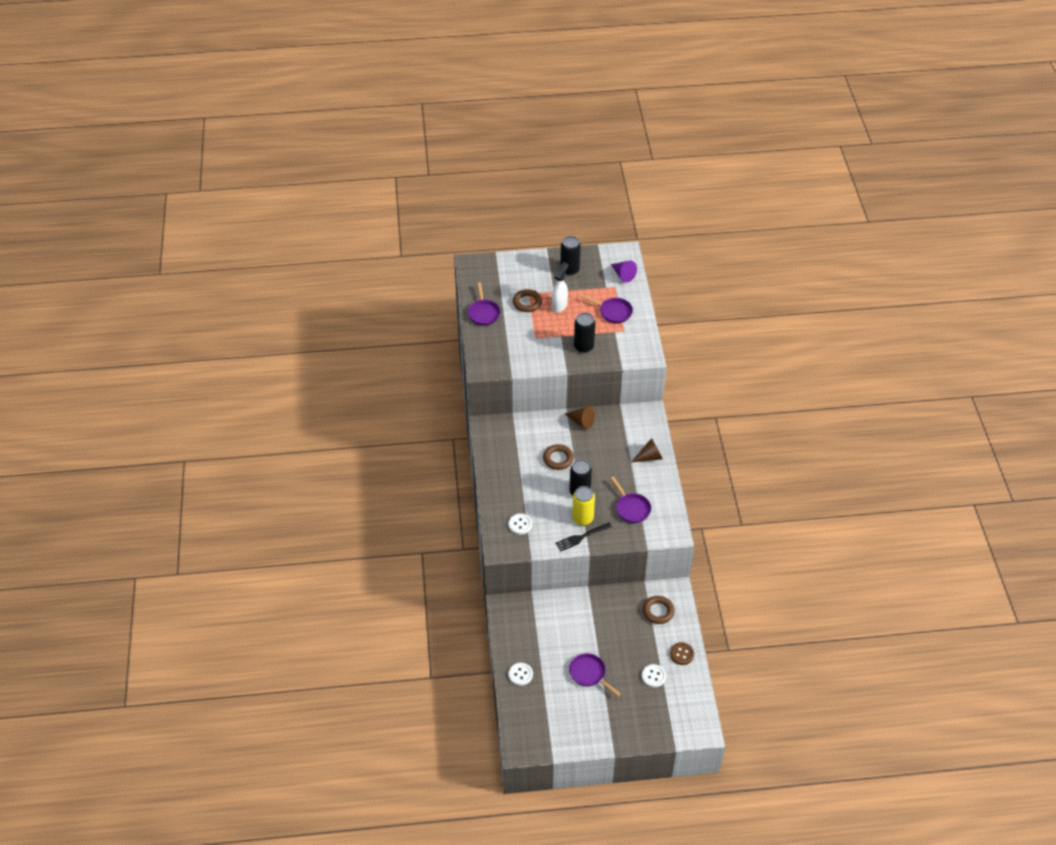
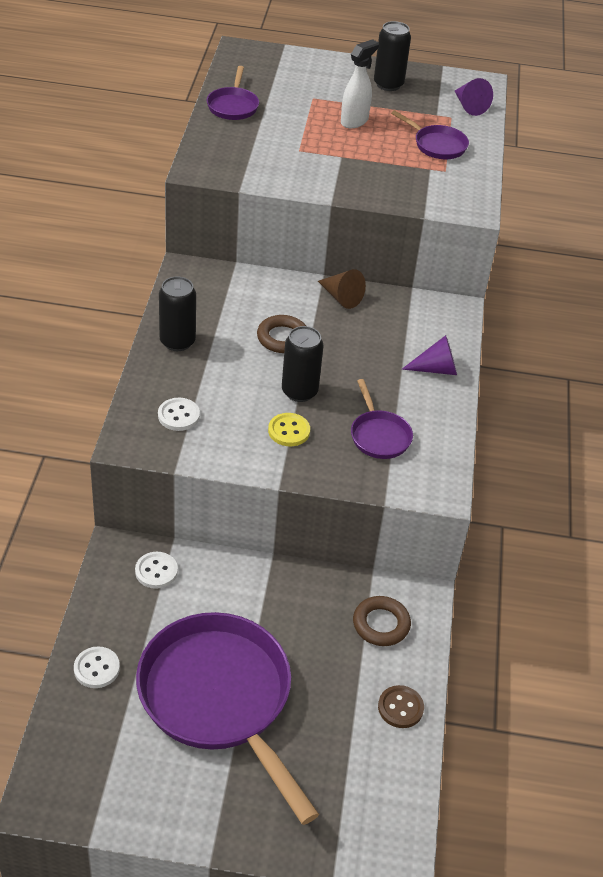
camera: 10 degrees right, 5 degrees down
(527, 303) = (306, 108): brown ring -> none
(581, 537) = (274, 459): black fork -> none
(582, 518) = (289, 431): yellow can -> yellow button
(583, 346) = (372, 176): black can -> black can (177, 342)
(589, 674) = (219, 699): purple pan -> purple pan, size x2.25
(650, 457) = (436, 369): brown cone -> purple cone
(653, 676) = (335, 734): white button -> white button (156, 571)

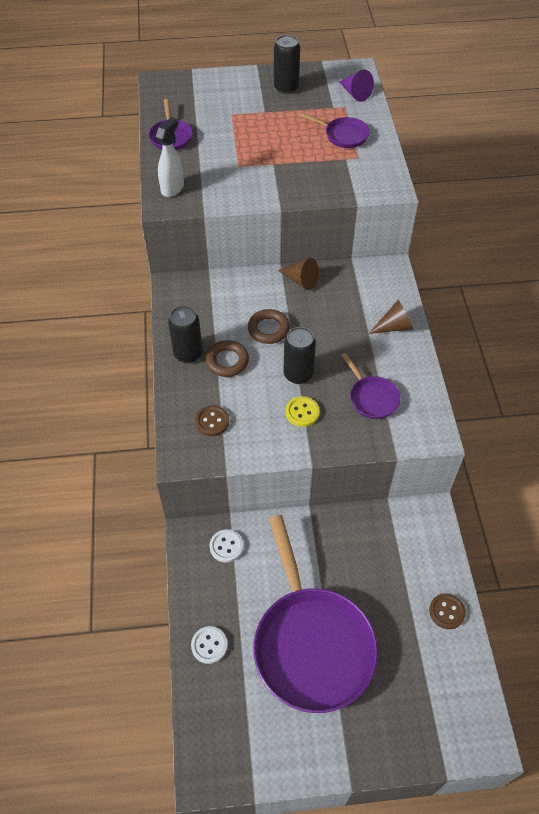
camera: 10 degrees left, 10 degrees up
(178, 415) = (212, 421): white button -> brown button
(219, 699) = (311, 644): purple pan -> purple pan turned 150 degrees counterclockwise
(354, 121) = (272, 128): white spray bottle -> white spray bottle (173, 188)
(381, 624) = (409, 544): brown ring -> brown ring (227, 361)
(436, 369) = (394, 326): purple cone -> brown cone

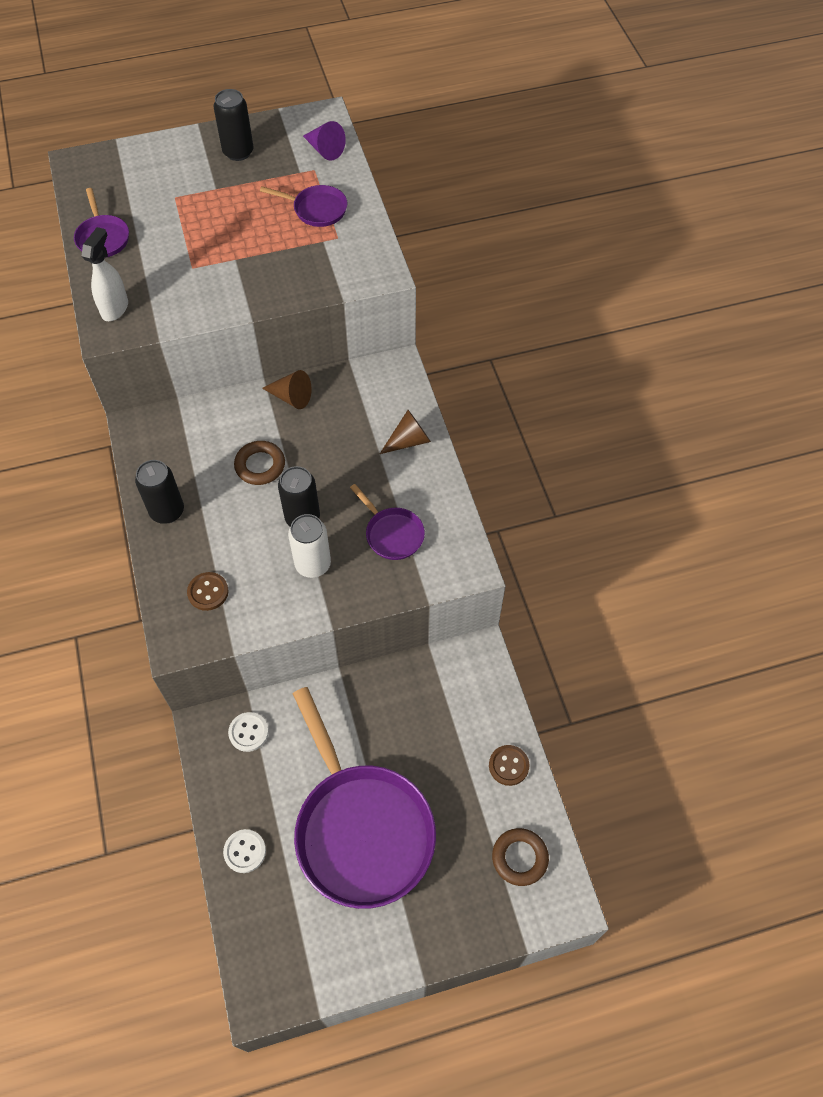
camera: 10 degrees left, 5 degrees up
(227, 361) = (215, 514): brown ring -> brown ring (519, 858)
(302, 412) = (313, 564): yellow button -> white can

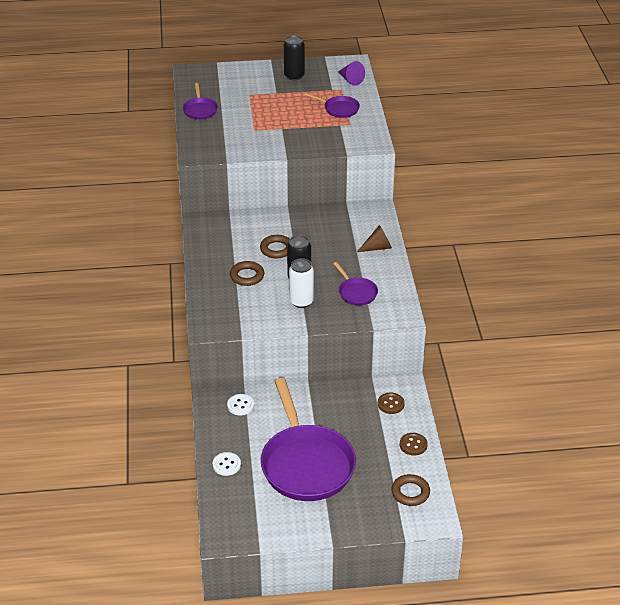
camera: 10 degrees right, 20 degrees down
(115, 308) = (202, 145): white spray bottle -> none
(167, 511) = (212, 265): black can -> none
(208, 592) = (231, 307): brown button -> brown button (391, 404)
(223, 526) = (247, 276): none -> brown ring
(291, 397) = (304, 217): brown cone -> none

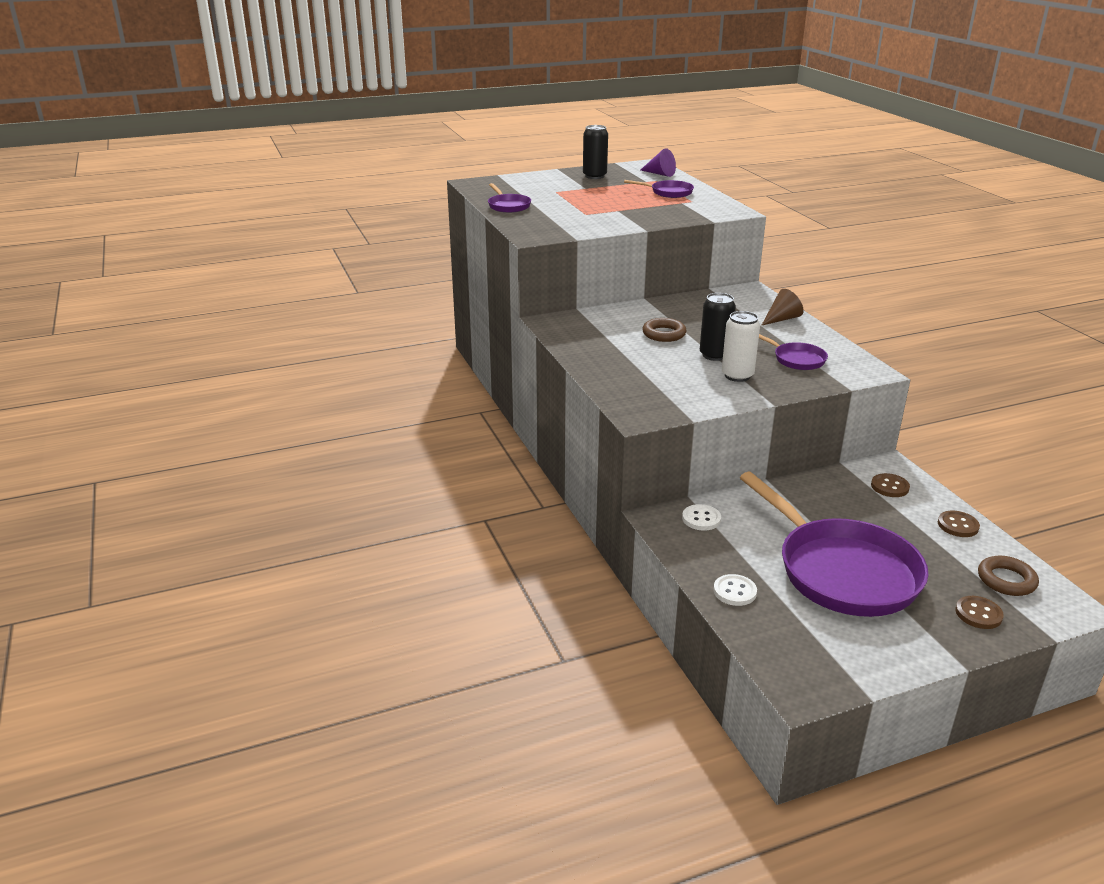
camera: 15 degrees left, 10 degrees down
(247, 276) = (648, 361): brown ring -> none
(371, 512) = (978, 614): none -> brown button

